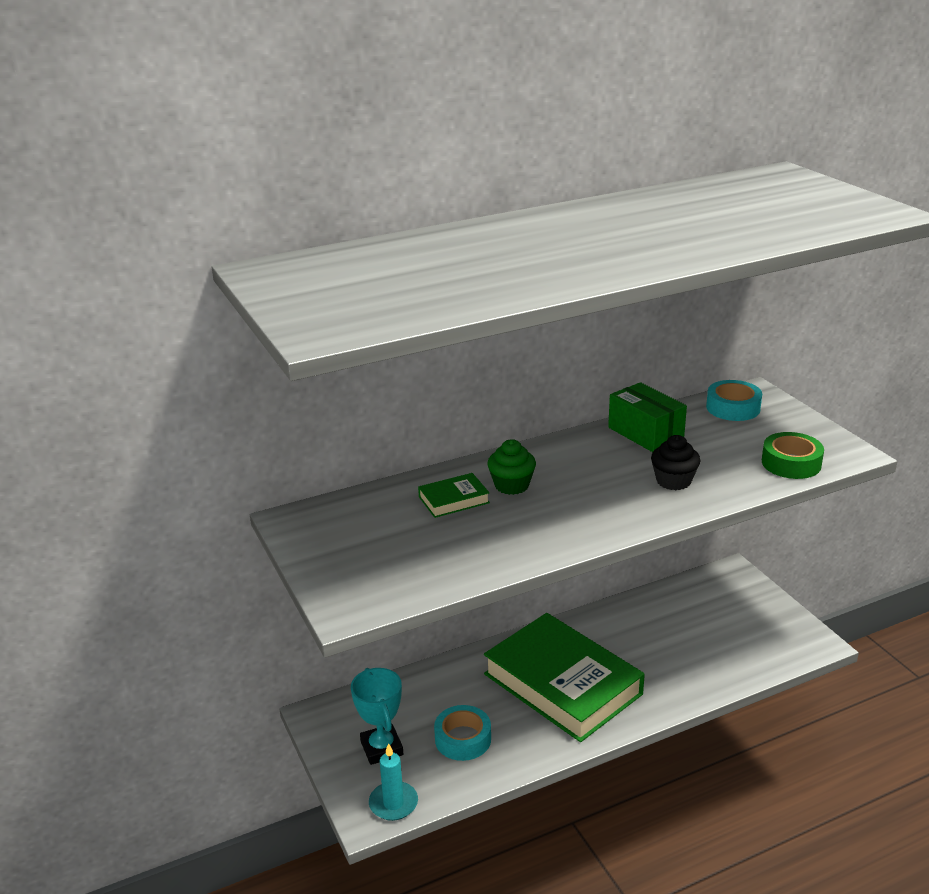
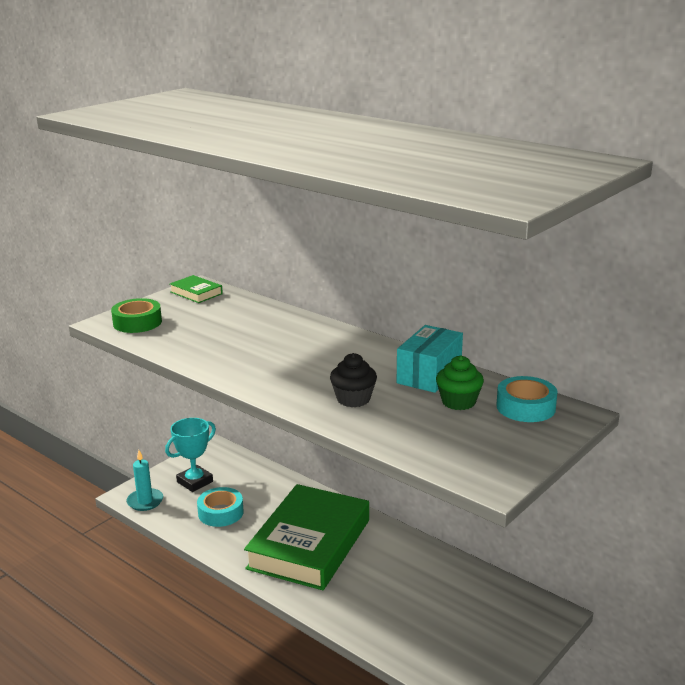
camera: 65 degrees right, 5 degrees down
(453, 500) = (259, 325): green book -> green book (196, 293)
(511, 485) = (294, 339): green cupcake -> green cupcake (458, 402)
(645, 433) = (429, 374): green box -> turquoise box
(791, 463) = (438, 451): green tape -> green tape (137, 322)

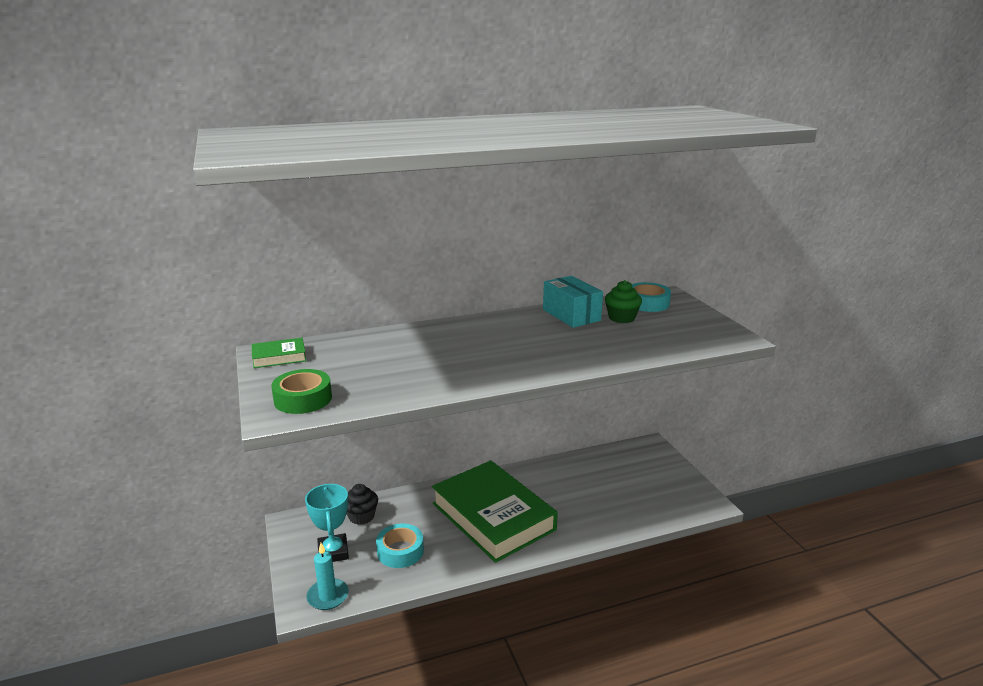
camera: 60 degrees left, 0 degrees up
(353, 399) = (583, 347): black cupcake -> black cupcake (361, 516)

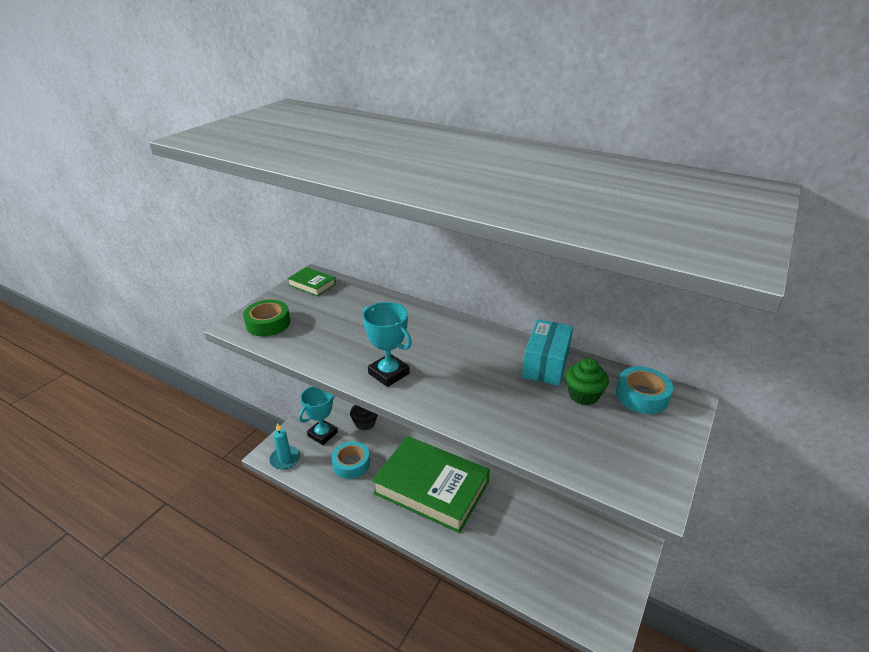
camera: 50 degrees right, 10 degrees up
(487, 371) = (388, 373): none -> turquoise trophy
(493, 516) = (431, 487): green book -> green book turned 75 degrees counterclockwise

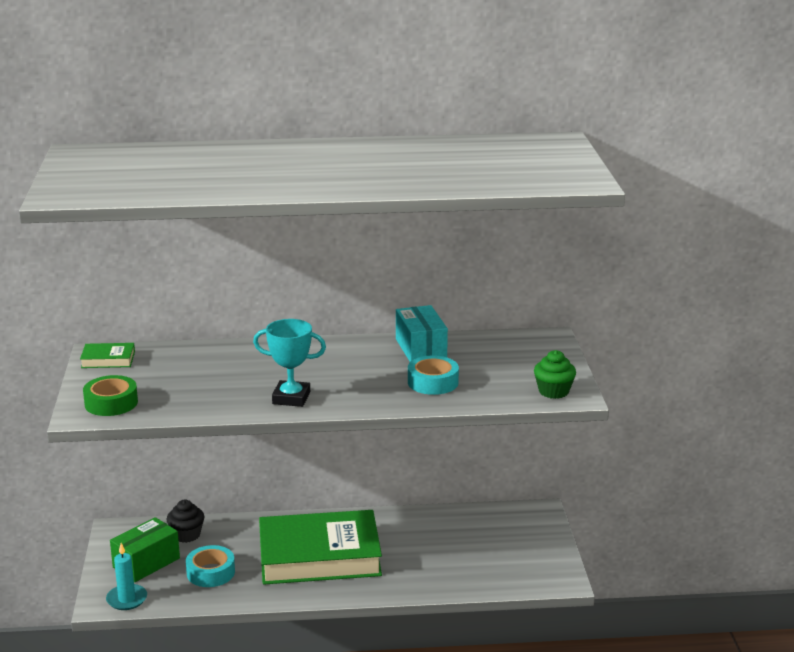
camera: 35 degrees left, 10 degrees down
(322, 434) = (146, 563): turquoise trophy -> green box
(583, 395) = (472, 358): green cupcake -> green cupcake (553, 391)
(642, 396) = (516, 345): turquoise tape -> turquoise tape (433, 382)

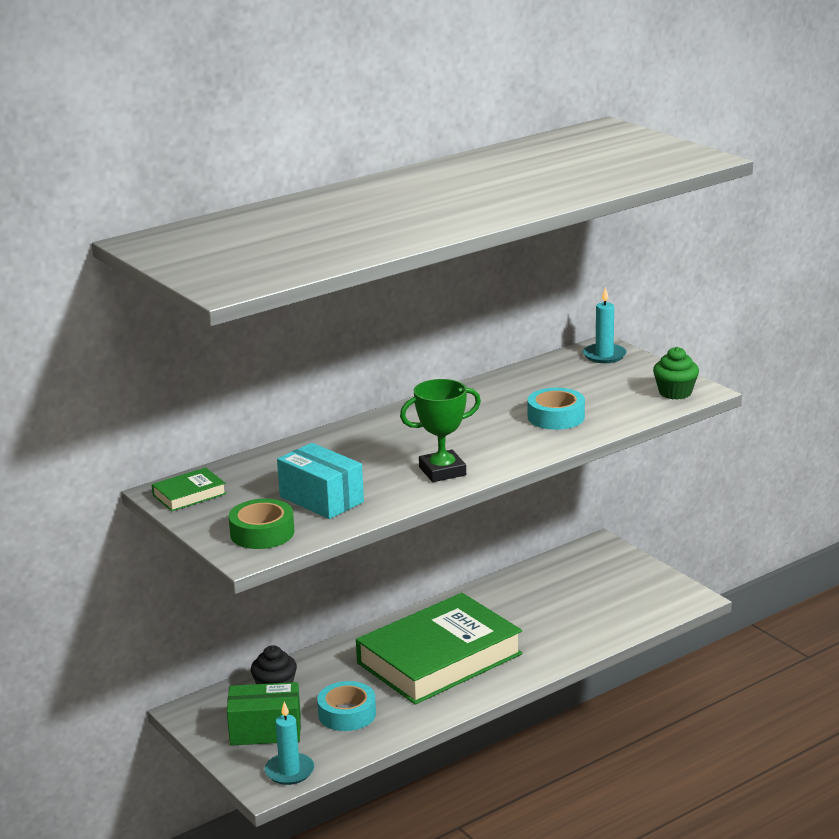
camera: 30 degrees left, 0 degrees up
(146, 563) = (265, 730): green box -> green box turned 75 degrees clockwise
(291, 398) = (442, 471): turquoise trophy -> green trophy
(420, 349) = (499, 391): turquoise box -> turquoise box (321, 499)
(541, 344) = (604, 355): none -> turquoise candle

